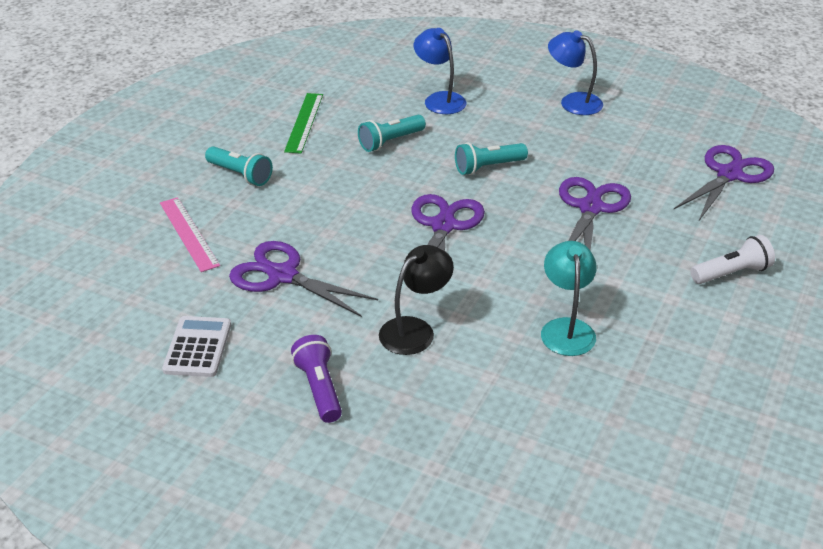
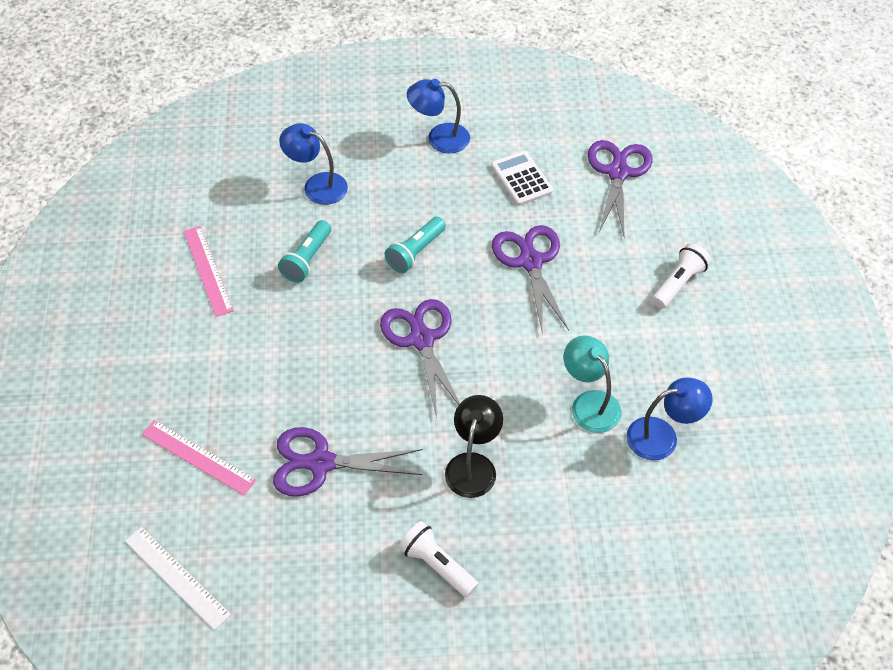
camera: 30 degrees left, 15 degrees up
(99, 303) = (177, 577): none -> white ruler
(198, 347) = (304, 577): white calculator -> white calculator (521, 179)
(240, 175) = (194, 364): turquoise flashlight -> none
(304, 122) = (208, 270): green ruler -> pink ruler
(319, 388) = (437, 565): purple flashlight -> white flashlight
(622, 382) = (662, 436): none -> blue lamp

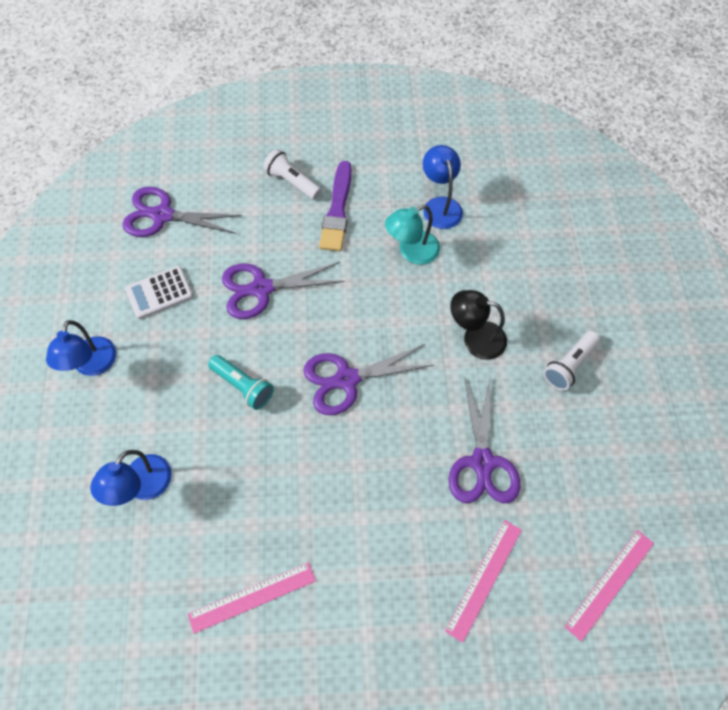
camera: 90 degrees left, 10 degrees up
(177, 577) = (610, 584): white ruler -> pink ruler
(307, 259) = (244, 490): turquoise flashlight -> none
(642, 328) = (337, 210): none -> purple brush

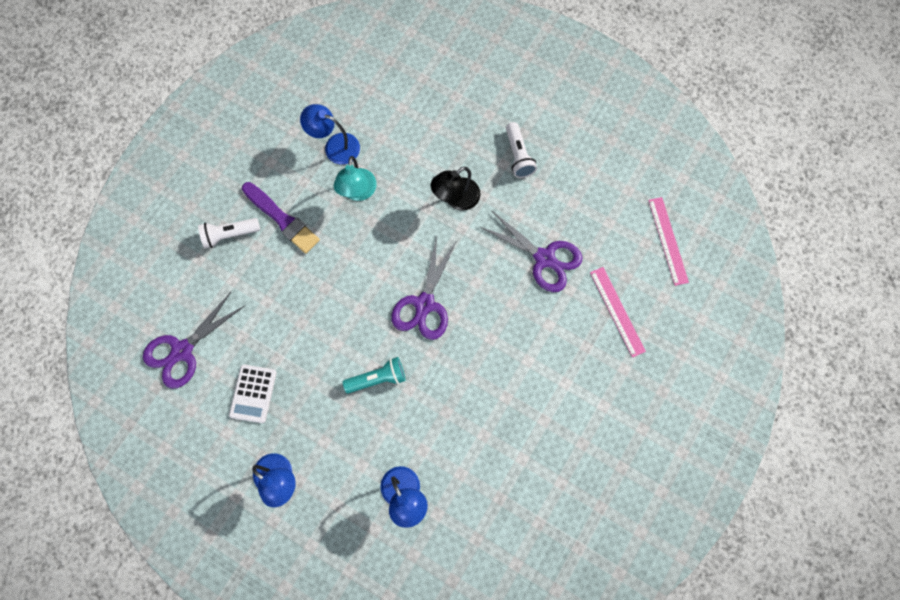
camera: 55 degrees left, 10 degrees up
(252, 597) = (533, 464): pink ruler -> none
(261, 288) = (307, 316): purple scissors -> none

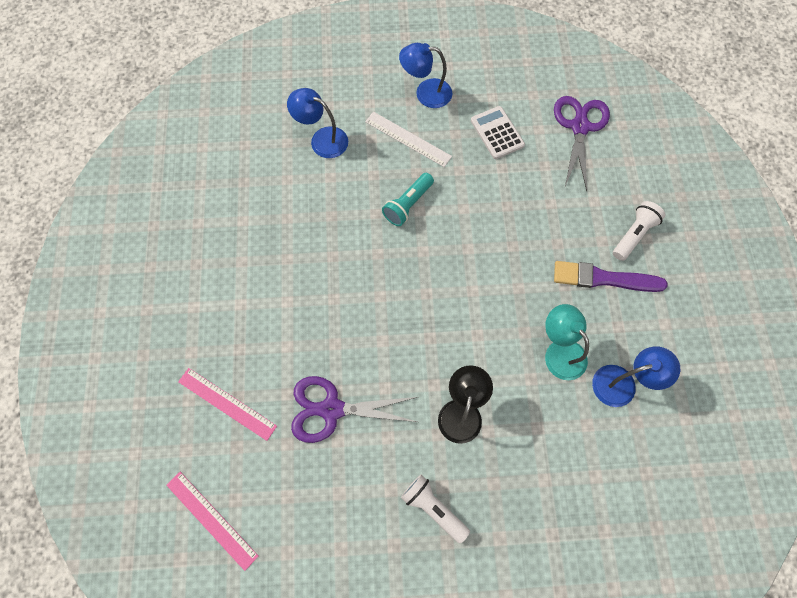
camera: 145 degrees right, 5 degrees down
(331, 441) = (408, 139): none -> white ruler
(424, 304) = (415, 289): purple scissors -> none

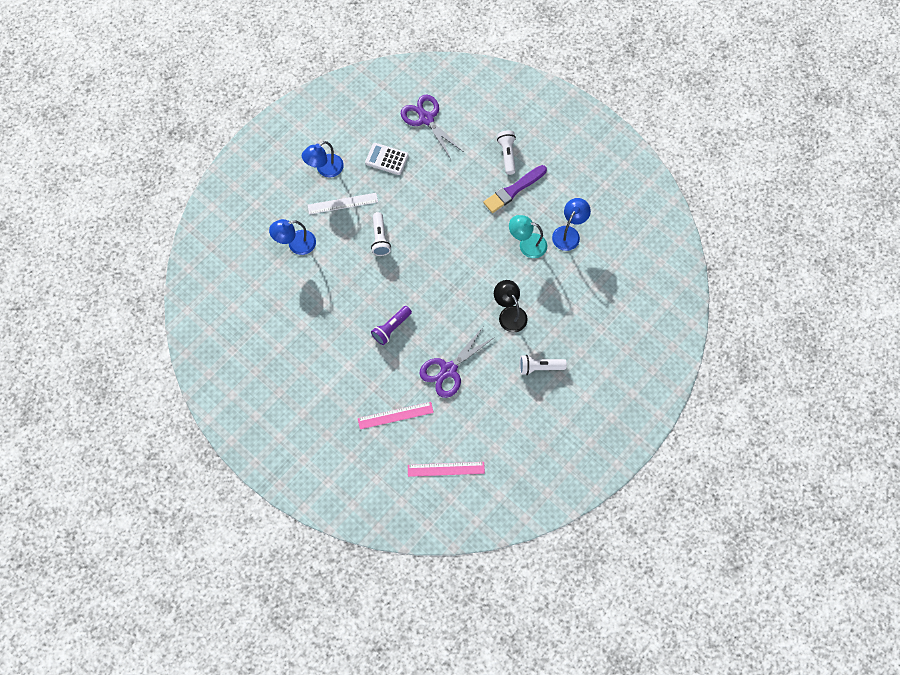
camera: 45 degrees left, 0 degrees up
(322, 306) = (391, 328): none -> purple flashlight
(408, 204) = (380, 238): turquoise flashlight -> white flashlight

